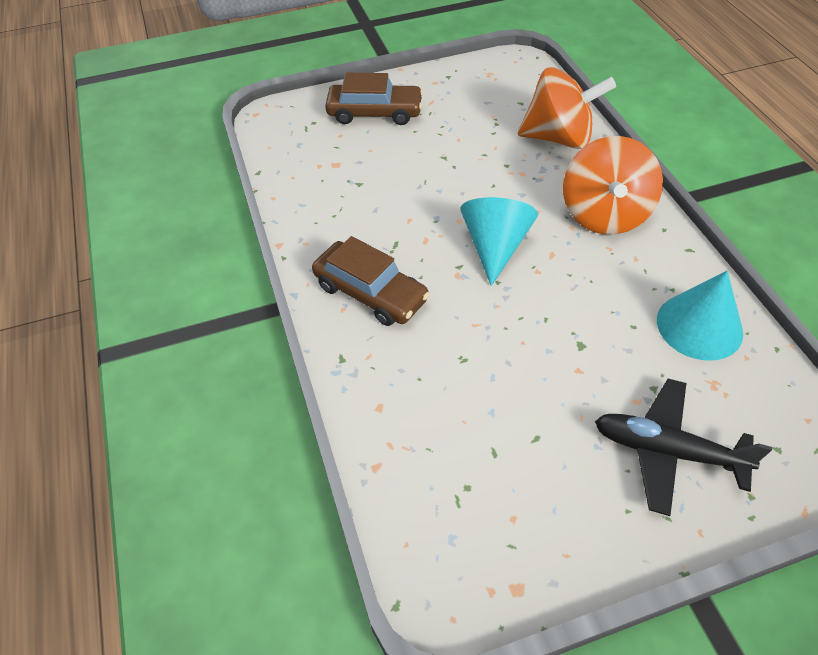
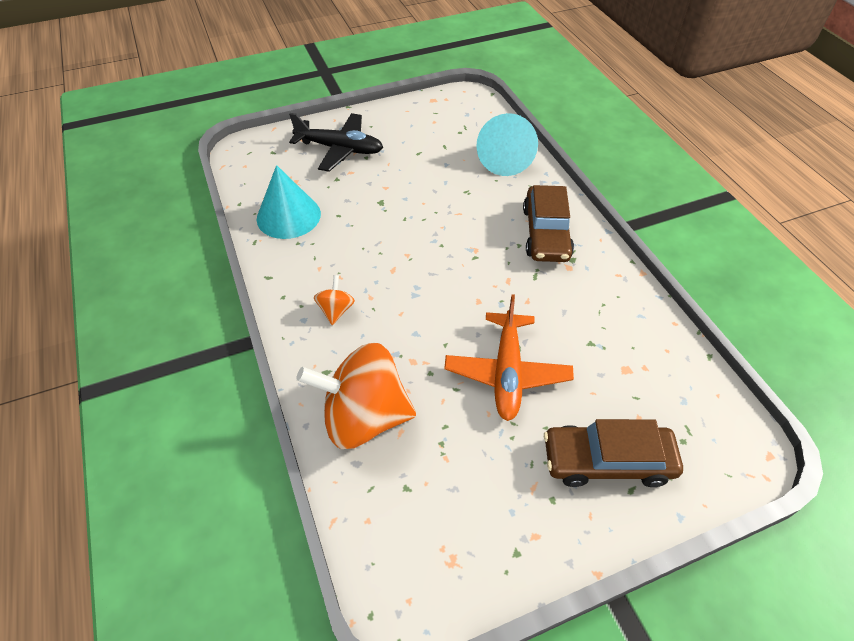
camera: 175 degrees right, 0 degrees up
(370, 293) = (546, 233): brown car -> brown car turned 120 degrees counterclockwise
(439, 163) = (507, 372): none -> orange plane
(495, 246) = (443, 275): turquoise cone -> turquoise cone (504, 160)
(604, 215) = (336, 310): orange spinning top -> orange spinning top, size x0.43

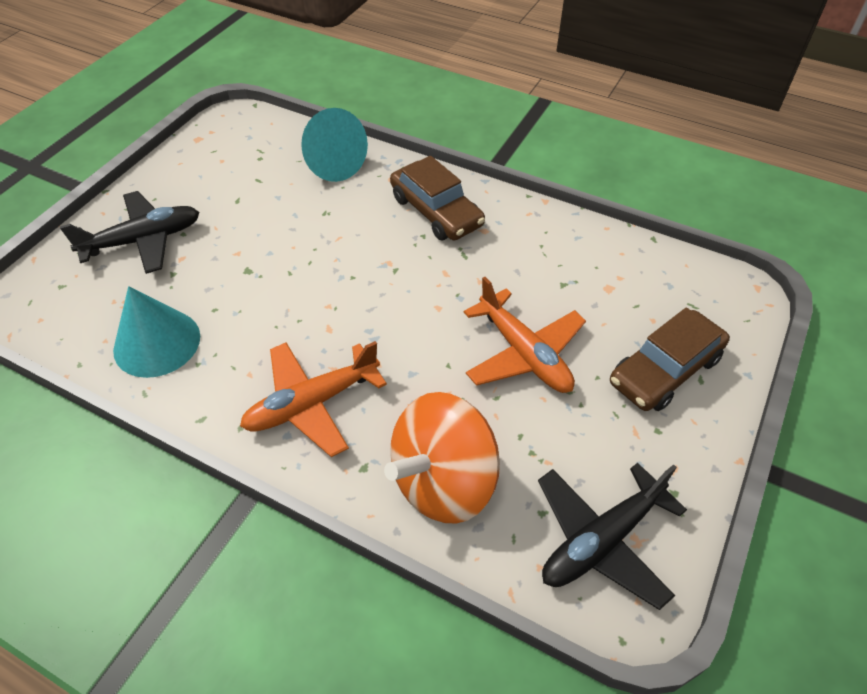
camera: 40 degrees left, 0 degrees up
(336, 310) = (312, 403): orange spinning top -> orange plane
(427, 539) = (601, 540): none -> black plane

